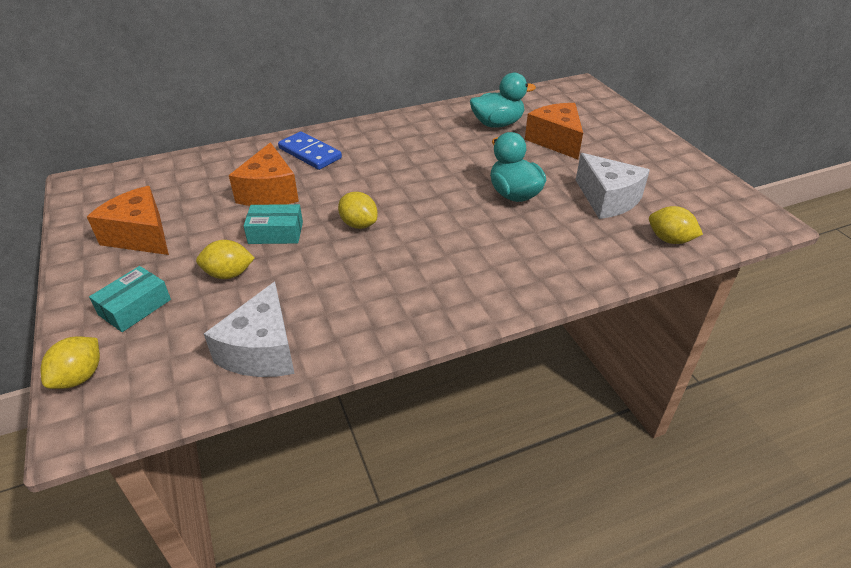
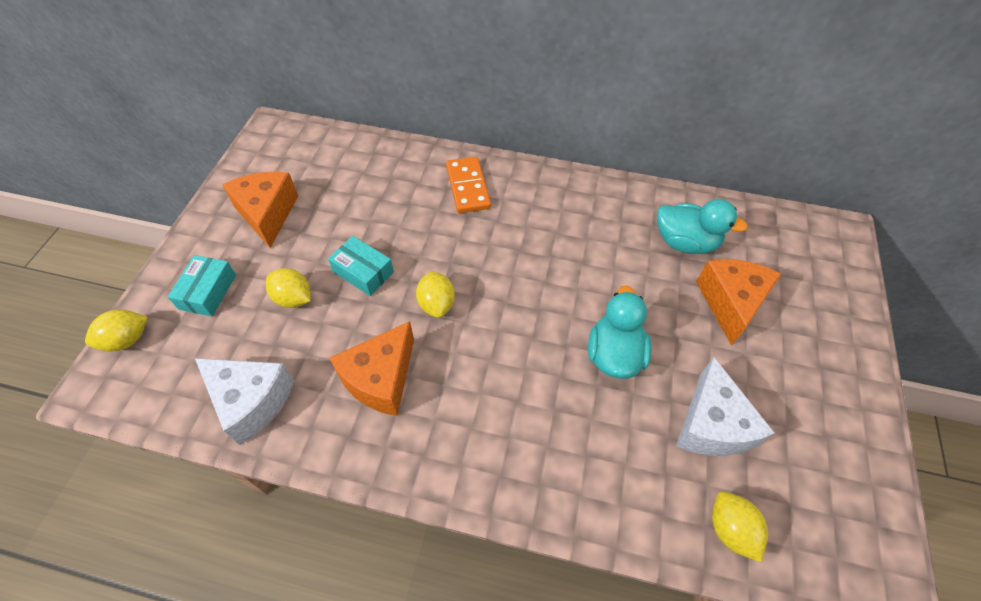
camera: 35 degrees right, 15 degrees up
(135, 307) = (208, 292): turquoise box -> turquoise box turned 60 degrees counterclockwise
(262, 351) = (251, 401): white cheese -> white cheese turned 105 degrees counterclockwise
(269, 192) = (396, 219): orange cheese -> orange cheese (381, 379)
(310, 153) = (468, 187): blue domino -> orange domino

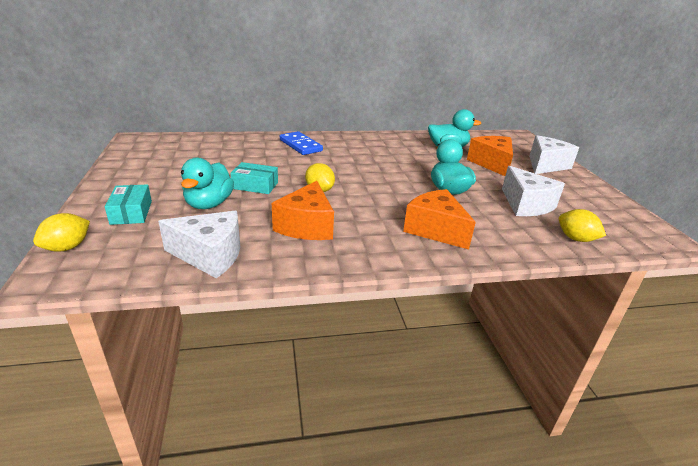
camera: 25 degrees left, 25 degrees down
(267, 214) = (158, 173): orange cheese -> orange cheese (435, 230)
(293, 298) = (209, 204): yellow lemon -> turquoise duck
(468, 187) = (300, 145): orange domino -> blue domino
(824, 331) = (545, 165): none -> white cheese

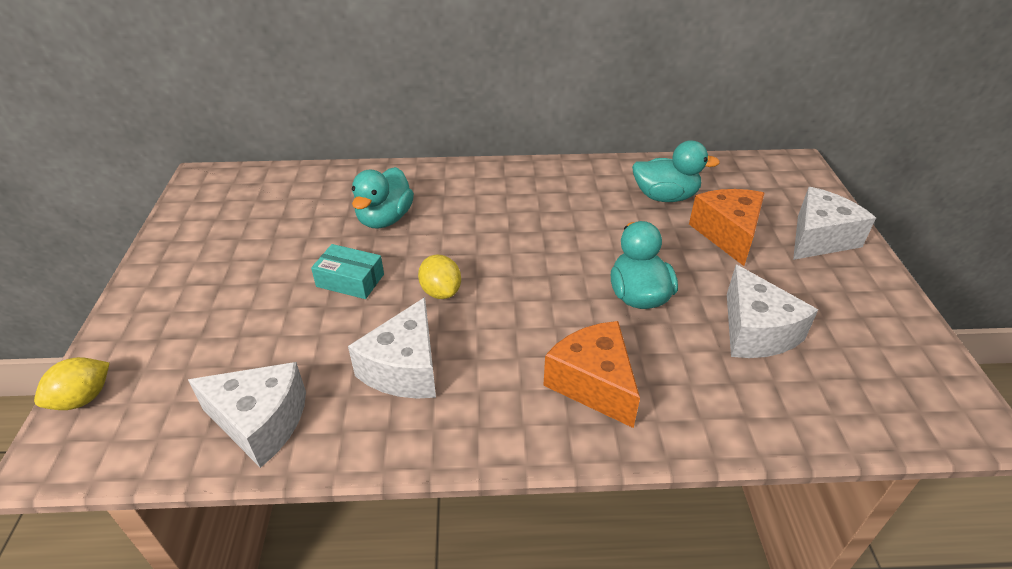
camera: 10 degrees right, 10 degrees up
(131, 212) = (173, 333): turquoise box -> none
(209, 204) = (278, 318): turquoise duck -> turquoise duck (385, 219)
(300, 145) = (435, 191): blue domino -> none
(306, 226) = (405, 368): orange cheese -> white cheese
(575, 239) = (814, 412): yellow lemon -> none

